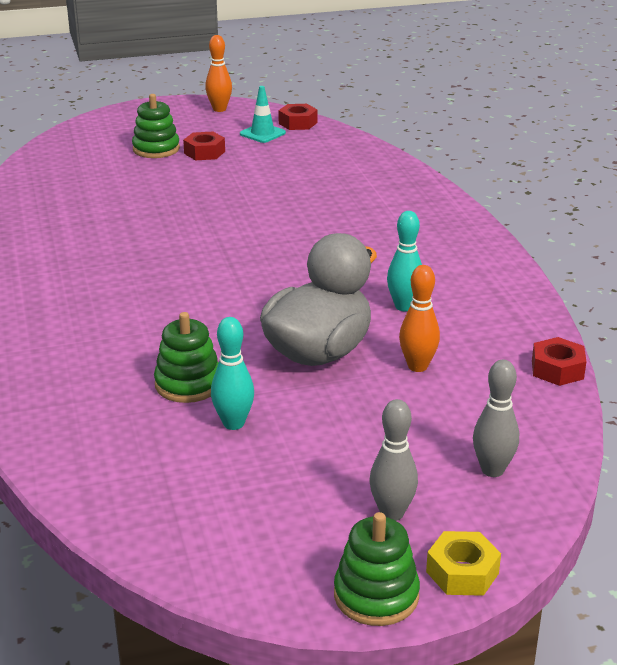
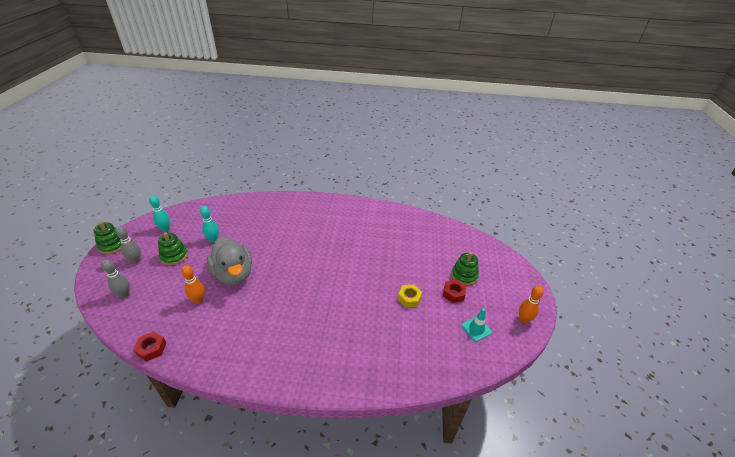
camera: 110 degrees right, 10 degrees up
(188, 384) = (244, 235): green stacking toy -> green stacking toy (174, 256)
(298, 123) = (491, 354): red nut -> none
(404, 306) = (243, 315): turquoise bowling pin -> turquoise bowling pin (165, 229)
(462, 572) = (97, 266): yellow nut -> yellow nut (409, 298)

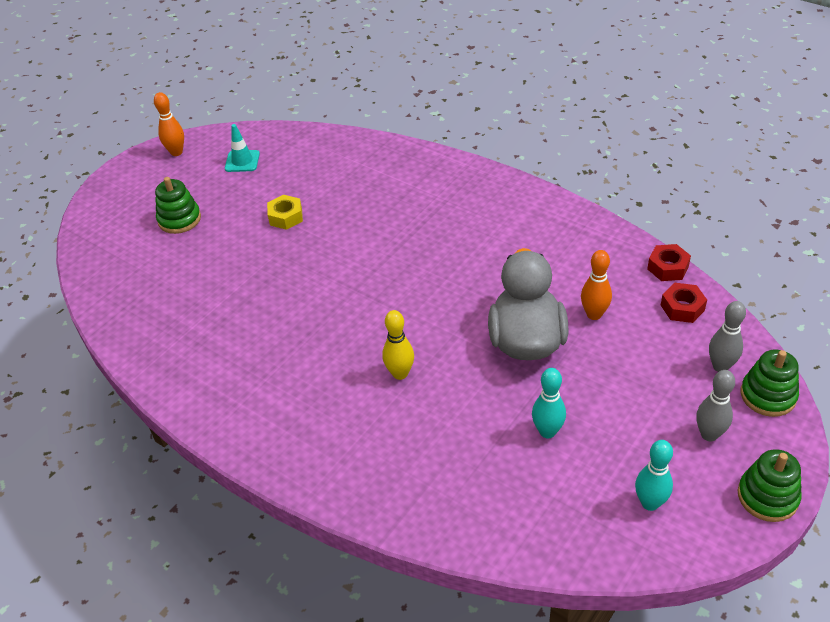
camera: 145 degrees left, 5 degrees up
(174, 256) = (631, 418): green stacking toy -> green stacking toy (768, 395)
(289, 241) = (400, 373): none -> yellow bowling pin
(453, 294) = (222, 203): red nut -> red nut (682, 307)

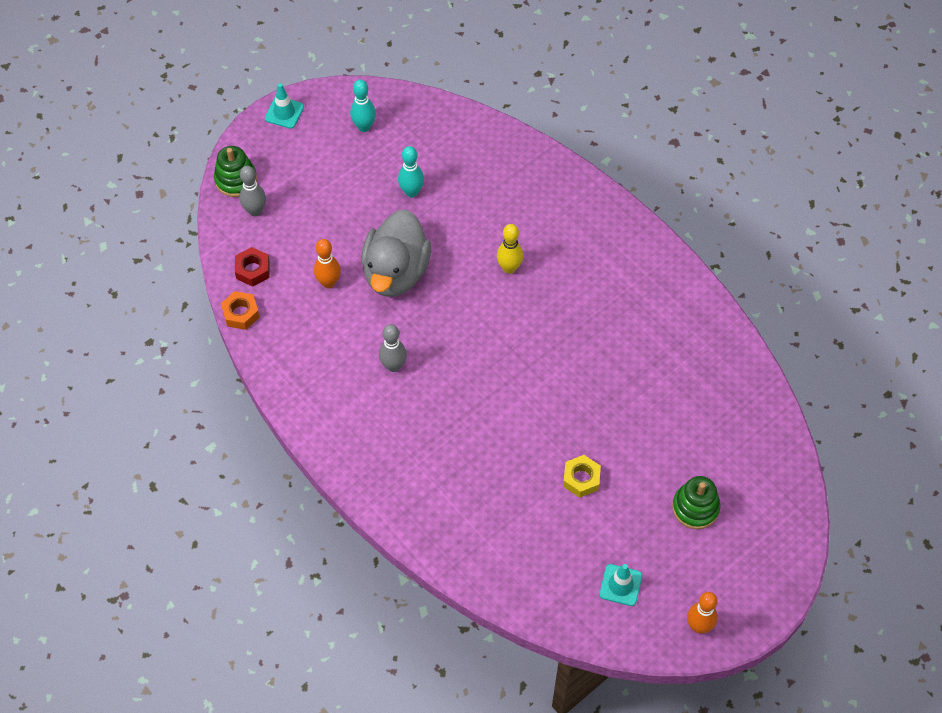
camera: 170 degrees left, 15 degrees up
(668, 268) = (241, 313): red nut -> orange nut
(709, 434) = (296, 162): grey bowling pin -> grey bowling pin (393, 366)
(767, 496) = (284, 112): green stacking toy -> turquoise traffic cone

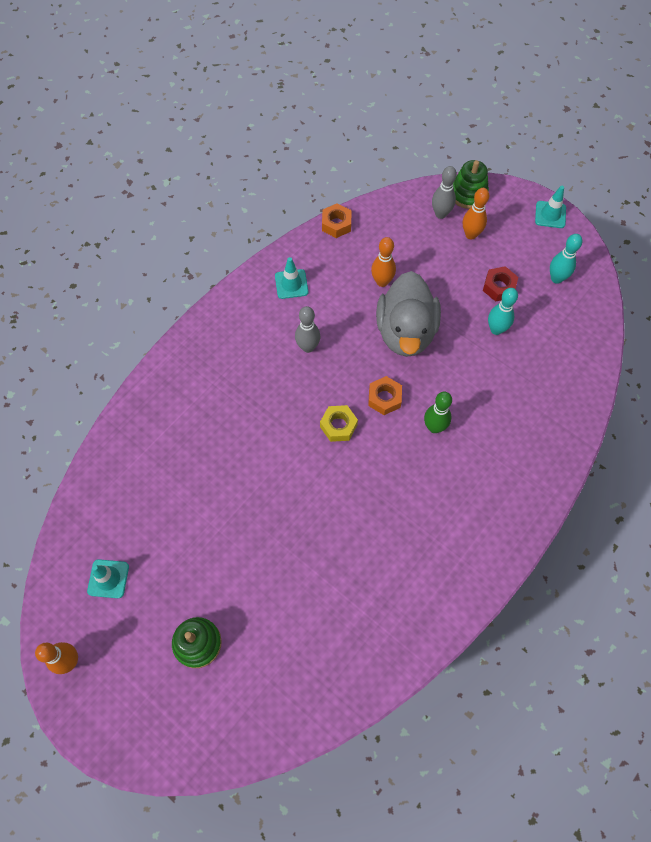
camera: 80 degrees right, 5 degrees up
(253, 270) = (381, 224): red nut -> red nut (499, 287)
(290, 189) = (471, 234): none -> orange bowling pin
(310, 370) = (291, 284): none -> turquoise traffic cone
(396, 272) = (405, 332): grey duck -> grey duck turned 90 degrees counterclockwise
(468, 305) = (384, 398): none -> orange nut
(509, 268) = (434, 427): yellow bowling pin -> green bowling pin
(581, 479) = (215, 527): yellow nut -> yellow nut (338, 426)

